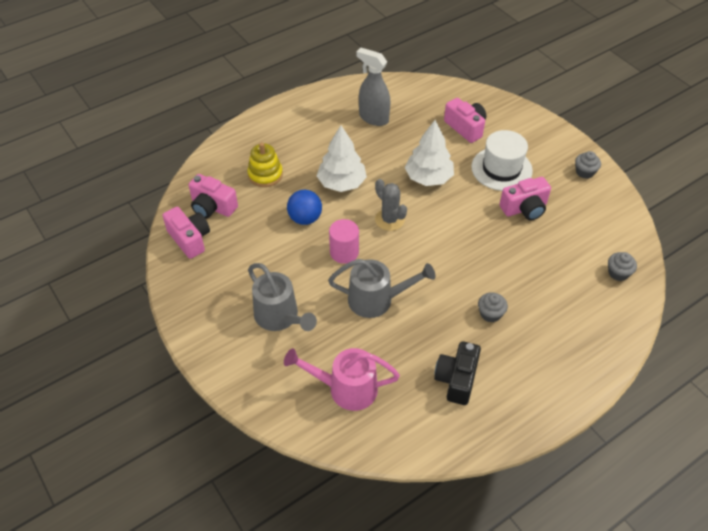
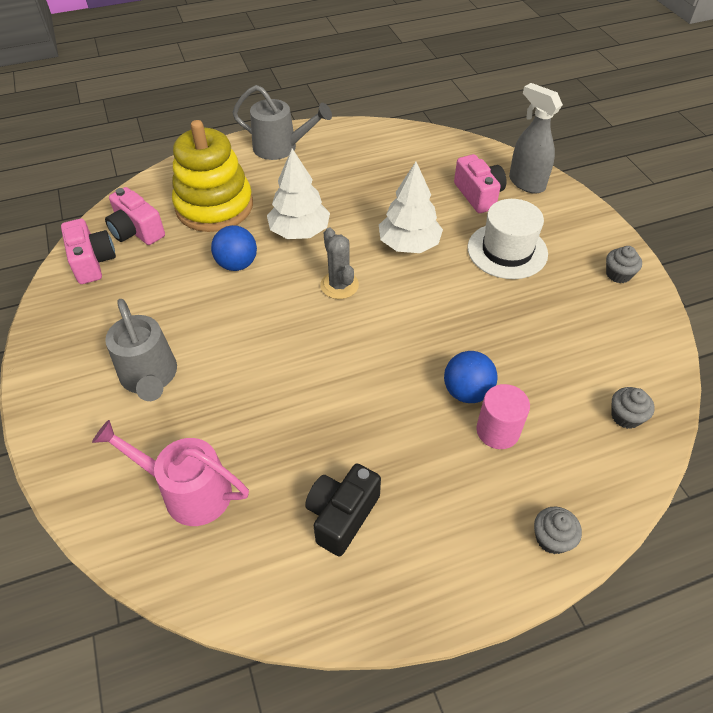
camera: 15 degrees right, 0 degrees up
(265, 175) = (214, 206): yellow stacking toy -> yellow stacking toy, size x1.82
(344, 252) = (266, 313): pink cylinder -> pink cylinder (497, 431)
(373, 118) = (369, 166): grey spray bottle -> grey spray bottle (526, 183)
(377, 300) = (281, 382): grey watering can -> grey watering can (281, 148)
(490, 314) = (424, 433): grey cupcake -> grey cupcake (552, 538)
(509, 279) = (467, 392): none -> blue ball
(524, 208) = (520, 305): pink camera -> none

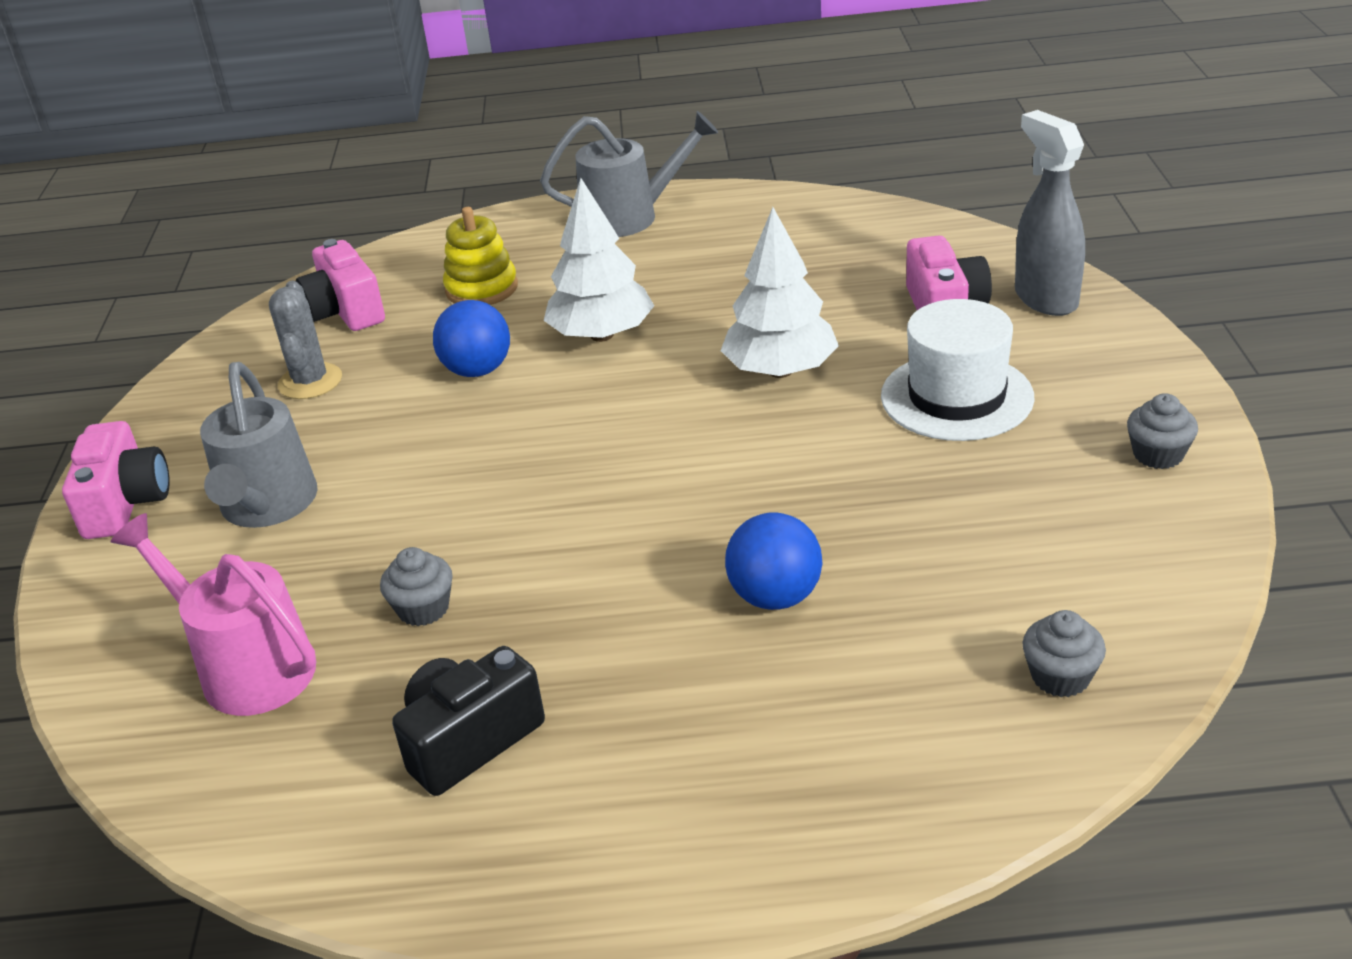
camera: 20 degrees right, 15 degrees down
(92, 262) = (260, 346): pink camera -> pink camera (126, 503)
(214, 206) = (481, 289): yellow stacking toy -> yellow stacking toy, size x0.55
(281, 148) = (631, 216): grey watering can -> grey watering can turned 45 degrees counterclockwise
(339, 285) = (630, 417): grey cactus -> grey cactus (310, 382)
(497, 431) = (802, 662): pink cylinder -> none
(552, 538) = (821, 840): grey cupcake -> grey cupcake (423, 608)

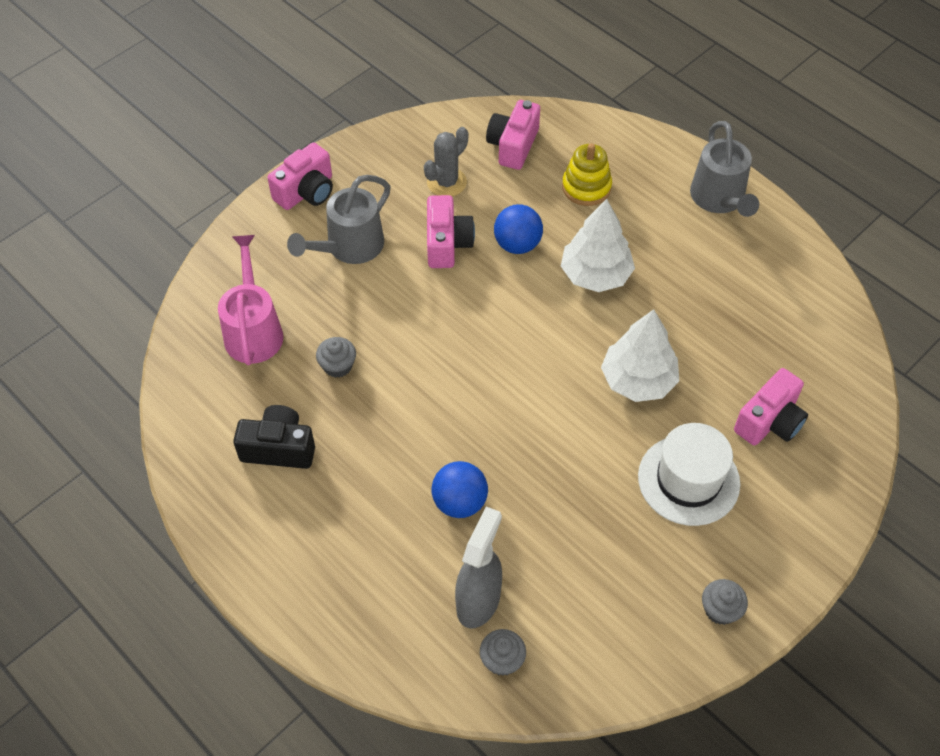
camera: 45 degrees right, 20 degrees up
(392, 422) = (447, 243): none -> pink camera
(631, 216) = (720, 200): grey watering can -> grey watering can turned 45 degrees clockwise
(1045, 299) = (829, 466): grey spray bottle -> grey spray bottle (478, 601)

